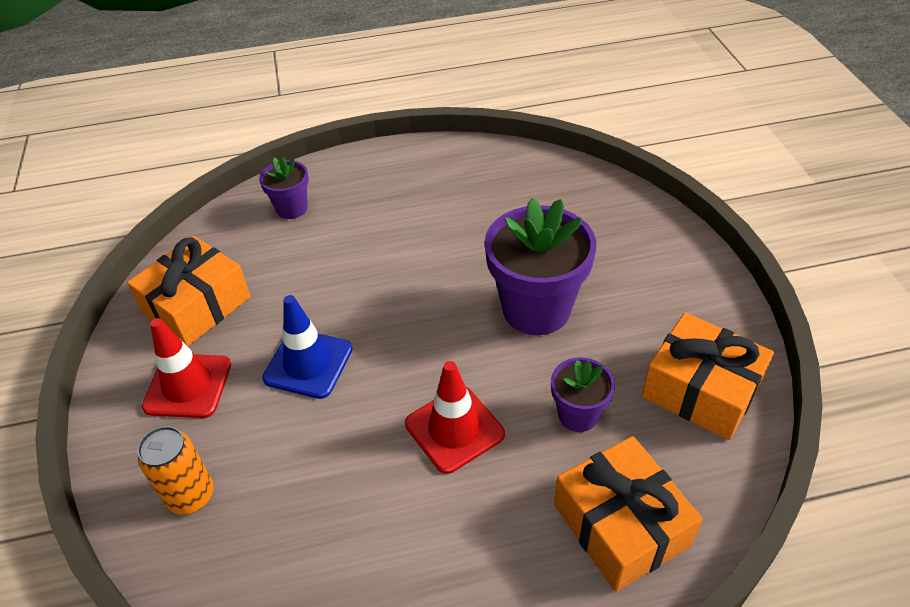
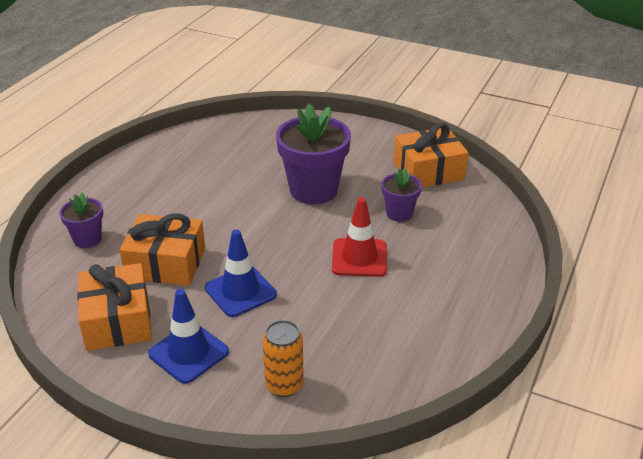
camera: 55 degrees left, 10 degrees down
(188, 386) = (188, 353): red traffic cone -> blue traffic cone
(620, 525) = (475, 235): orange gift -> orange gift (166, 263)

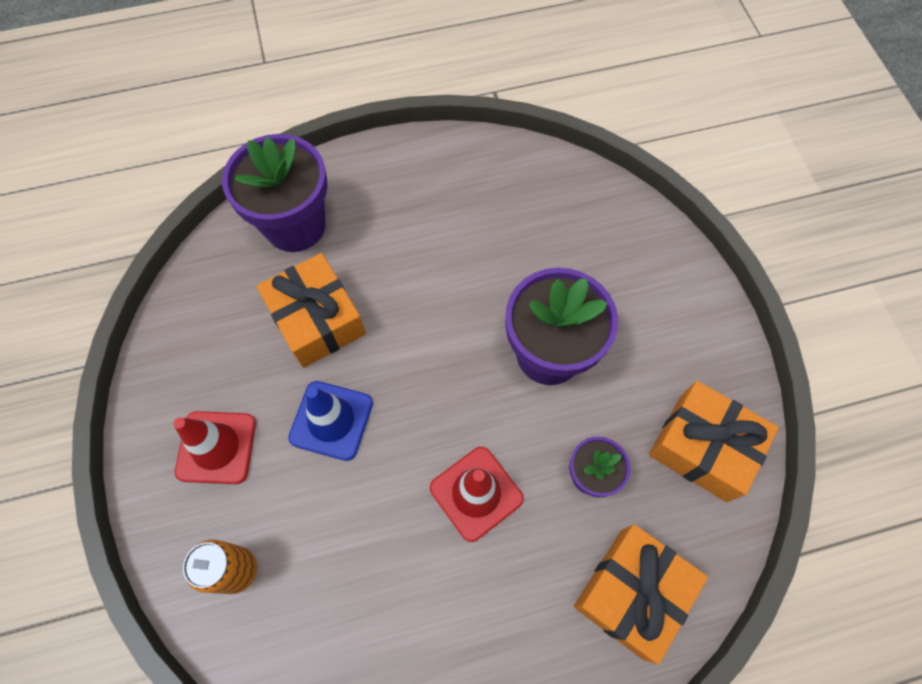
camera: 50 degrees right, 30 degrees up
(87, 239) = (295, 225): purple flower pot -> purple flower pot, size x1.90
(117, 320) = (212, 350): orange gift -> orange gift (632, 592)
(188, 353) = (216, 447): blue traffic cone -> red traffic cone

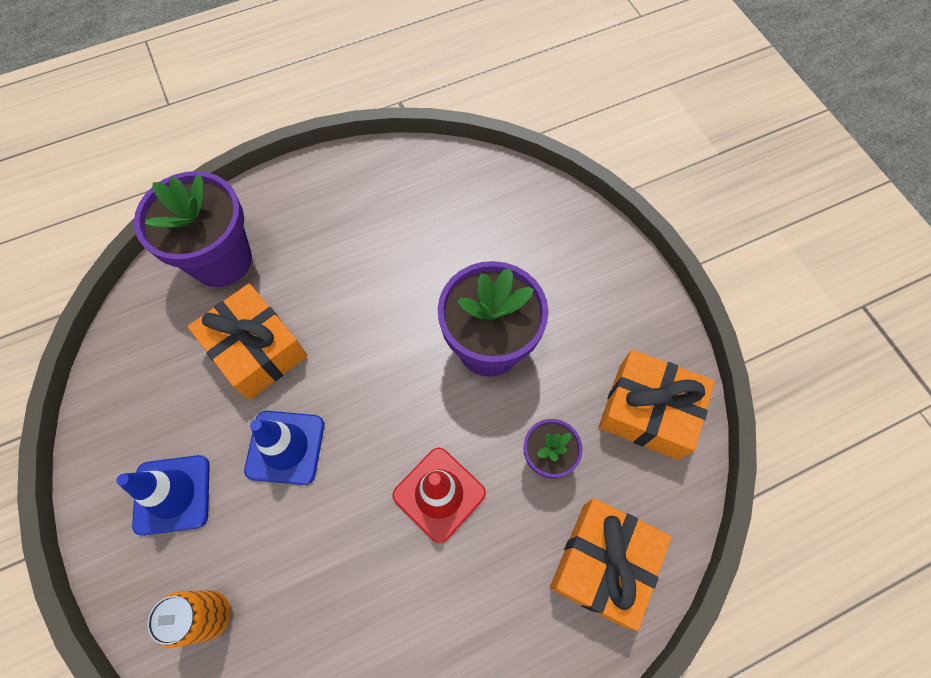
camera: 10 degrees left, 0 degrees up
(216, 447) = (172, 494): red traffic cone -> blue traffic cone

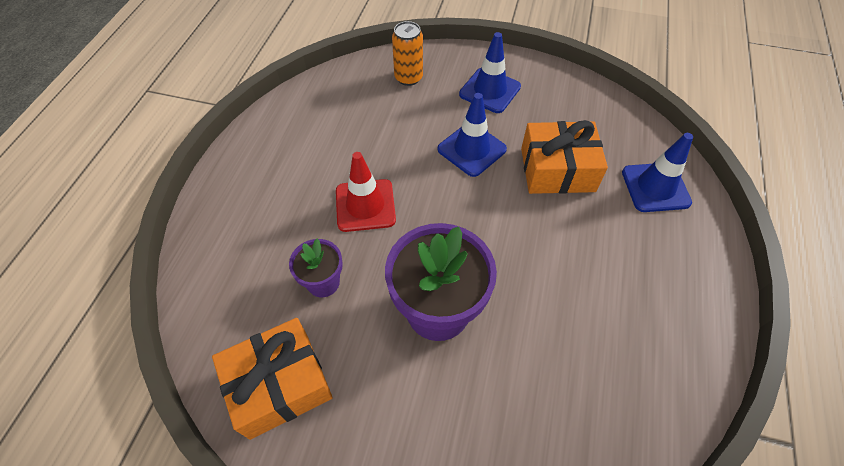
camera: 130 degrees right, 10 degrees down
(221, 260) = (655, 187): purple flower pot -> blue traffic cone
(603, 563) = (231, 262): orange gift -> none

